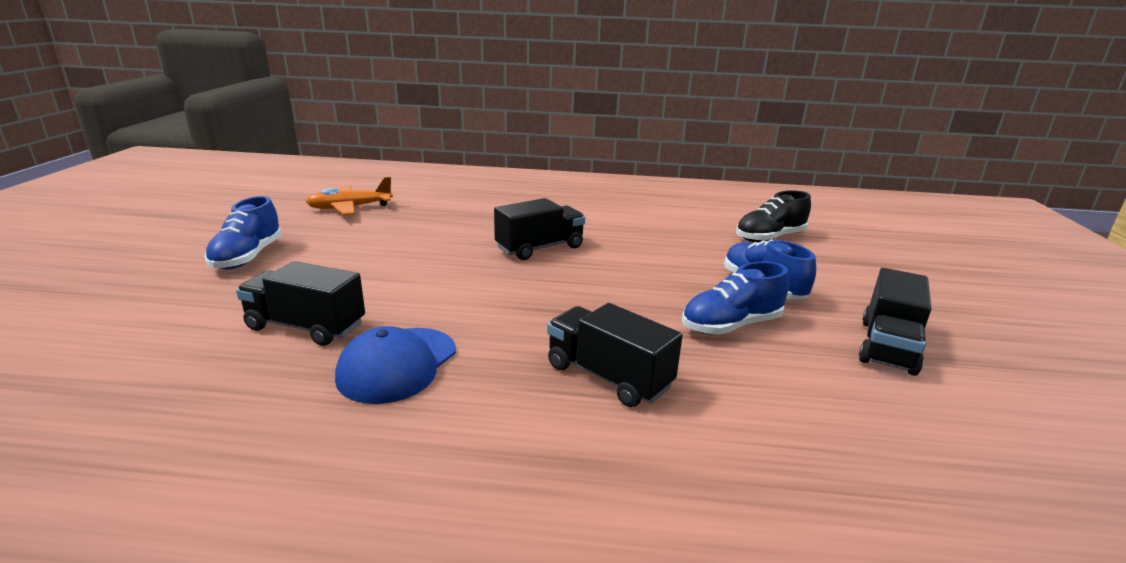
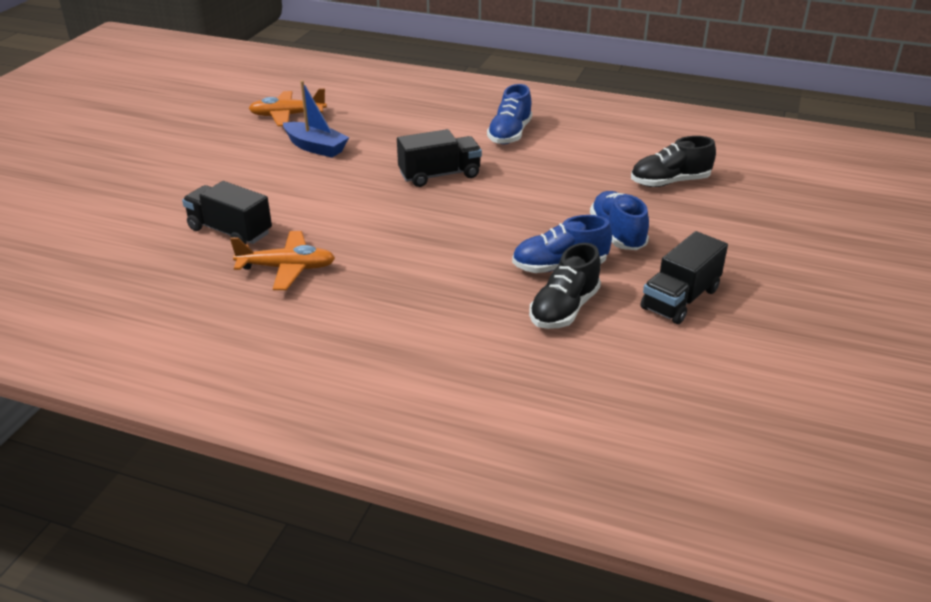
camera: 15 degrees right, 10 degrees up
(248, 257) = (196, 163): blue shoe -> blue shoe (510, 134)
(391, 233) = (315, 147): none -> blue boat
(397, 364) = (287, 268): blue cap -> orange plane
(608, 376) = (434, 295): black truck -> none
(775, 374) = (564, 309): none -> black shoe

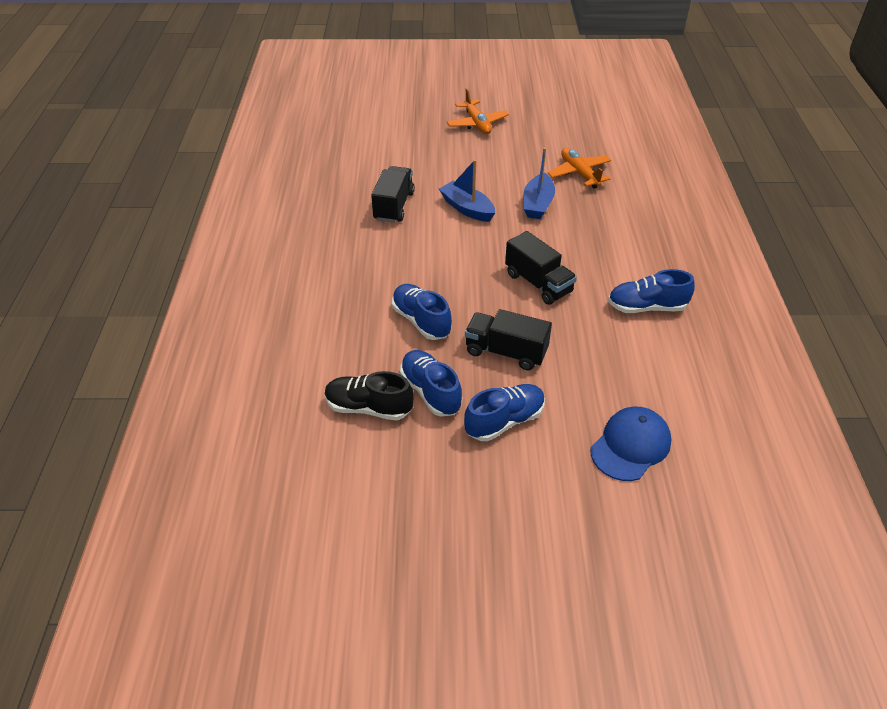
camera: 70 degrees right, 10 degrees up
(283, 187) = (467, 208): none -> blue boat
(287, 268) = (360, 246): orange plane -> orange plane (477, 124)
(450, 252) = (421, 321): none -> blue shoe
(669, 182) = (630, 445): black shoe -> blue cap
(680, 299) = (415, 485): black truck -> black truck (506, 352)

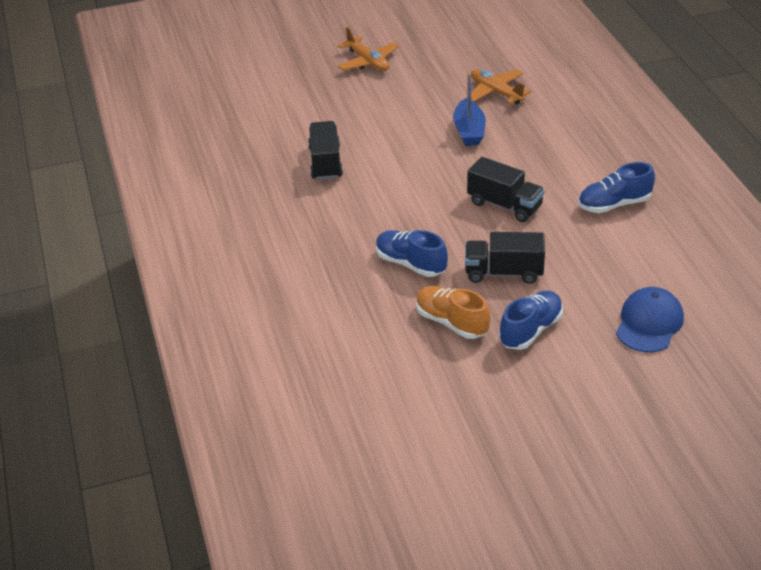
camera: 15 degrees left, 5 degrees down
(368, 408) = (401, 349): black shoe -> none
(430, 392) = (451, 322): blue shoe -> orange shoe
(467, 208) = (401, 150): blue boat -> none

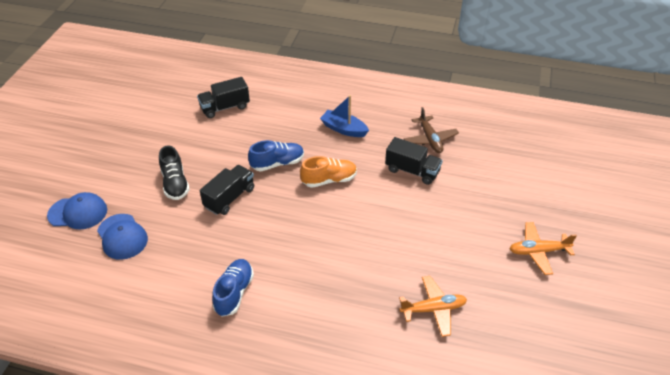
camera: 120 degrees right, 5 degrees up
(258, 169) = (430, 139): none -> brown plane
(451, 322) = (215, 157): orange shoe -> orange shoe (329, 180)
(469, 131) = (391, 262): blue boat -> blue boat (344, 129)
(504, 205) = (289, 233): black truck -> black truck (225, 107)
(530, 330) = (175, 184): blue shoe -> black shoe
(665, 386) = (78, 213): none -> blue cap

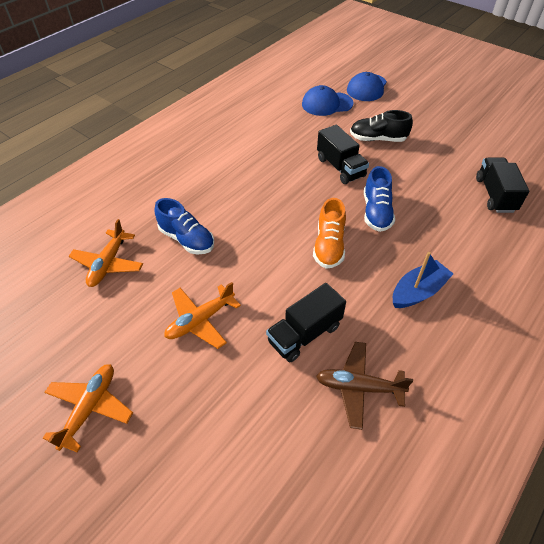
camera: 115 degrees right, 5 degrees up
(234, 293) = (228, 147): blue shoe -> blue shoe (187, 239)
(440, 225) = (200, 320): none -> orange plane

